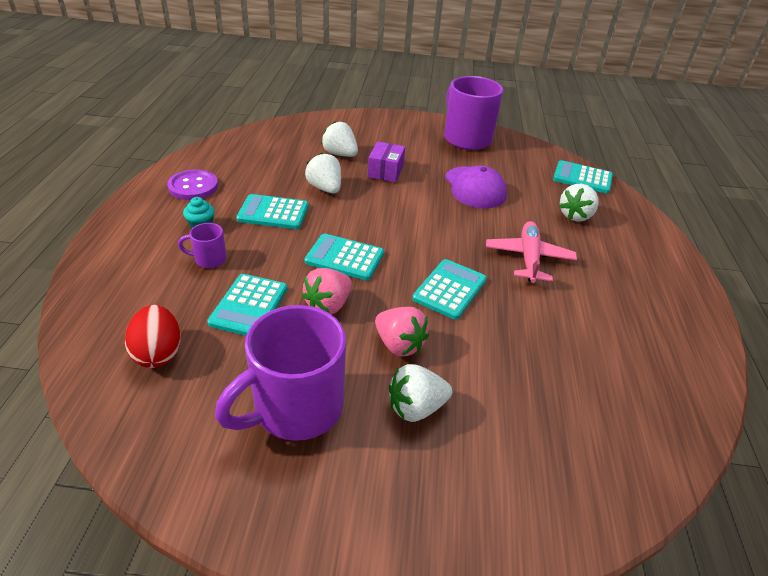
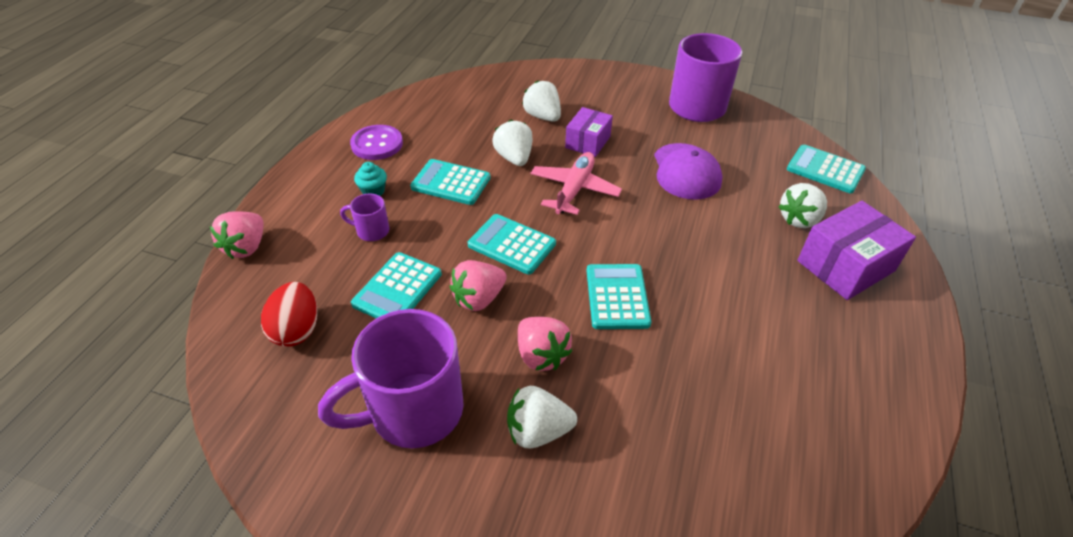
camera: 15 degrees right, 5 degrees up
(85, 286) = (246, 247): none -> pink strawberry
(450, 289) = (617, 297): turquoise calculator -> turquoise calculator turned 45 degrees counterclockwise
(528, 258) = (722, 268): pink plane -> pink plane (574, 189)
(622, 246) = (845, 266): none -> purple box

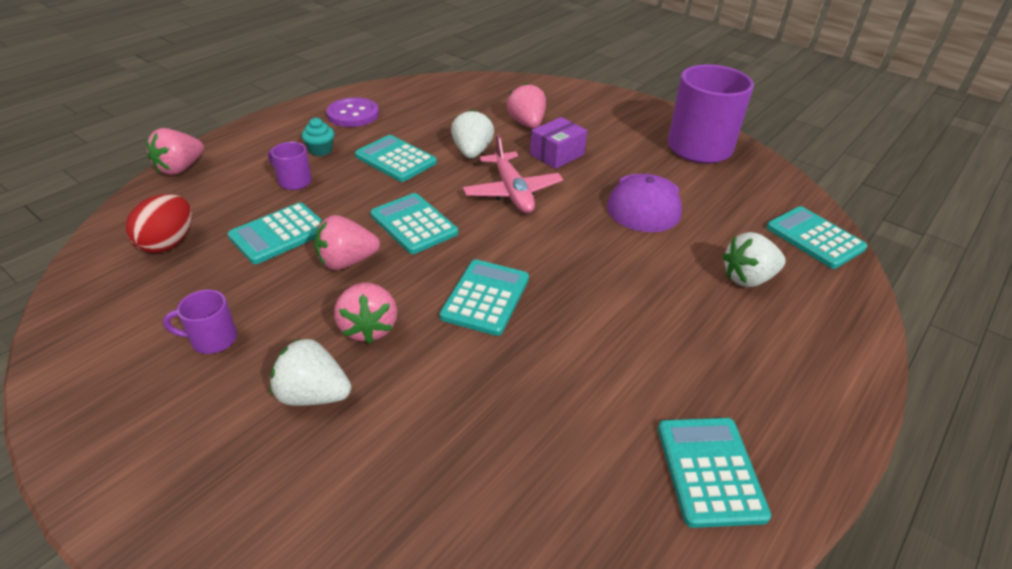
camera: 20 degrees right, 5 degrees down
(413, 411) = (212, 340): purple mug -> purple mug, size x0.45
(542, 116) = (527, 124): white strawberry -> pink strawberry
(574, 189) = (512, 192): pink plane -> pink plane turned 120 degrees clockwise
(845, 266) = (775, 339): purple box -> none
(862, 387) = (710, 471): none -> turquoise calculator

